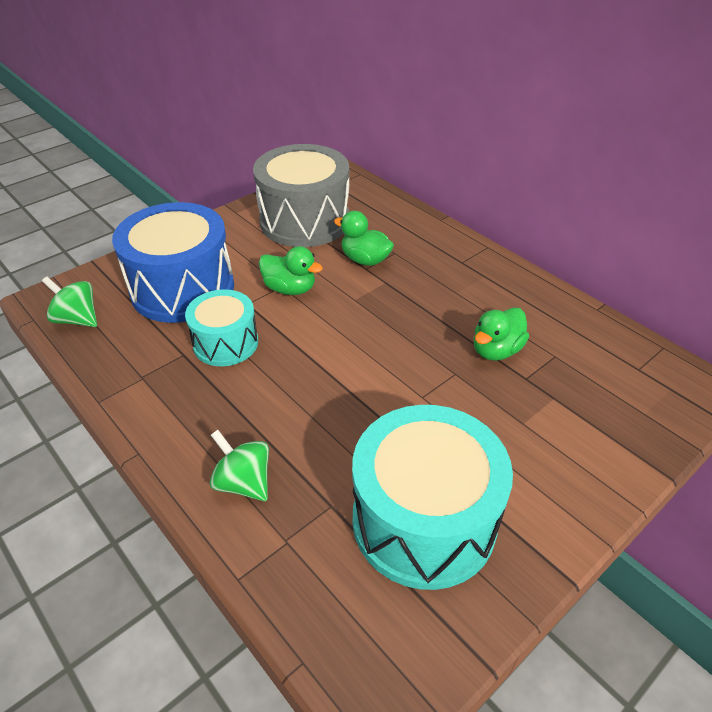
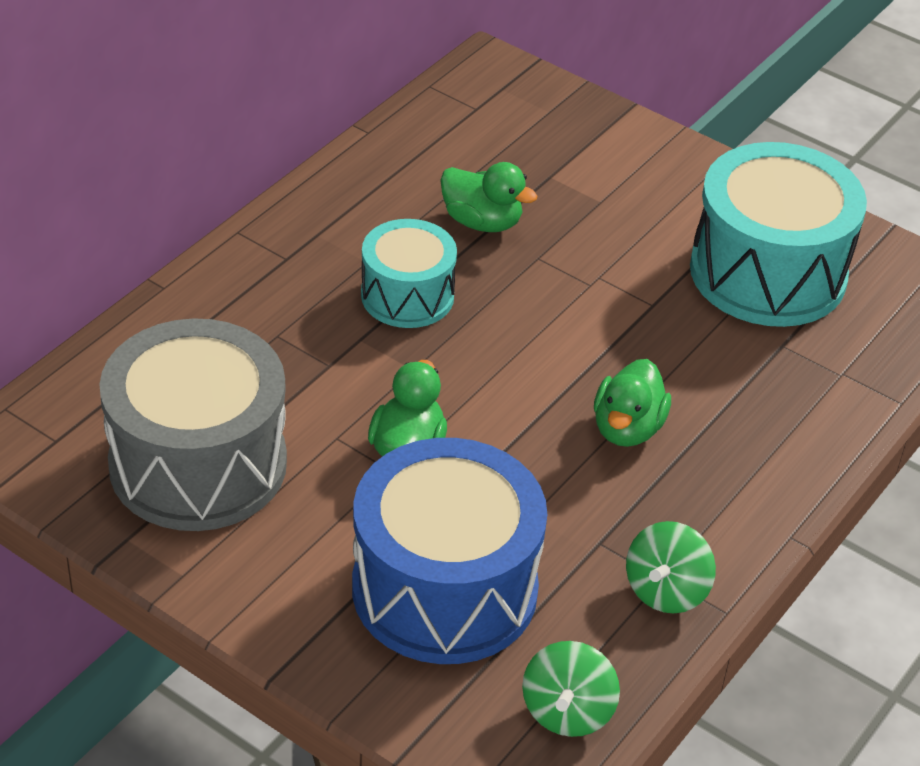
camera: 105 degrees left, 0 degrees up
(225, 343) = (559, 498): turquoise drum -> turquoise drum (407, 296)
(243, 482) = (787, 423): green spinning top -> green spinning top (666, 590)
(365, 260) = (306, 368): green duck -> green duck (627, 428)

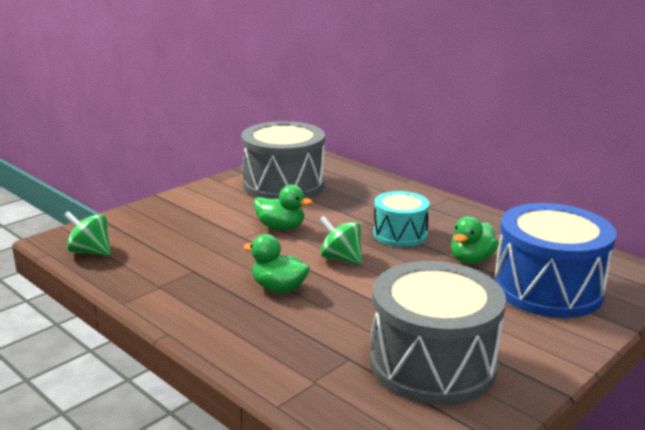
camera: 100 degrees right, 20 degrees down
(444, 589) = (183, 230): blue drum -> blue drum (547, 288)
(666, 590) = (149, 286): green spinning top -> green spinning top (340, 259)
(768, 272) = (432, 364): turquoise drum -> grey drum

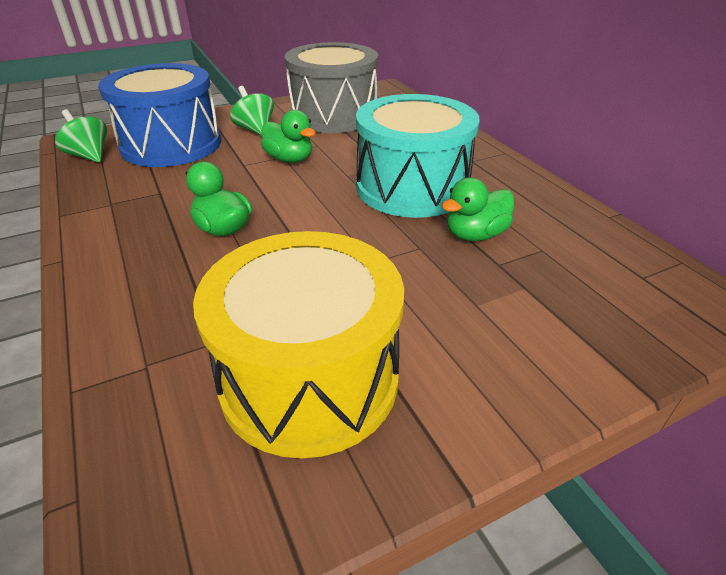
camera: 20 degrees right, 15 degrees up
(340, 259) = (320, 206): green spinning top -> green spinning top (255, 130)
(400, 234) = (412, 187): turquoise drum -> turquoise drum, size x1.73
(432, 364) = (309, 378): grey drum -> yellow drum
(547, 288) = (552, 297): blue drum -> blue drum (171, 144)

